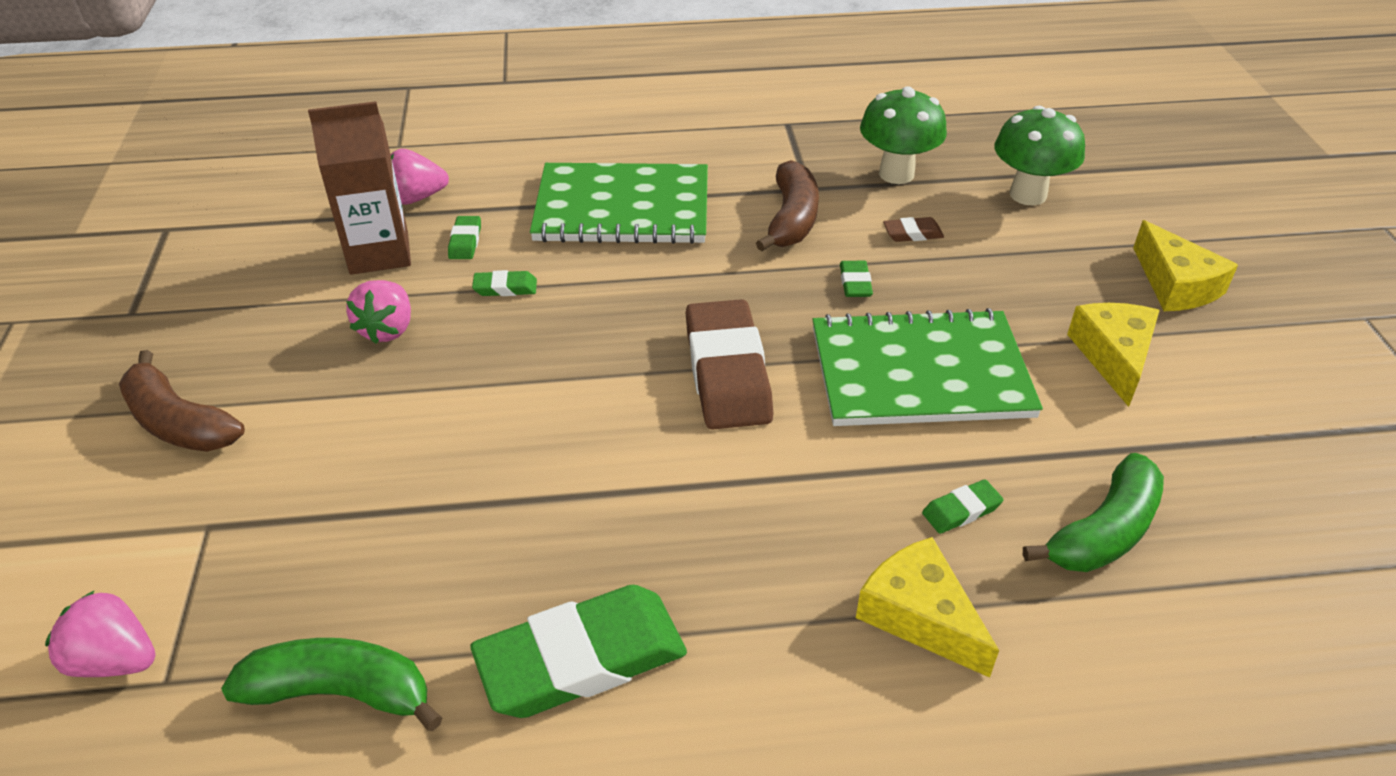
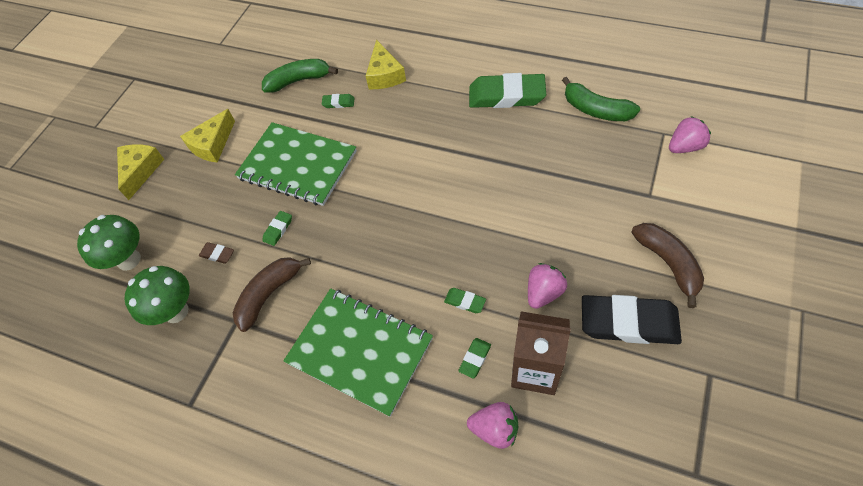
camera: 145 degrees left, 15 degrees up
(115, 660) = (685, 147): pink strawberry -> pink strawberry turned 75 degrees counterclockwise
(249, 332) = (629, 323): none -> black eraser
(727, 372) = (380, 196): brown eraser -> none

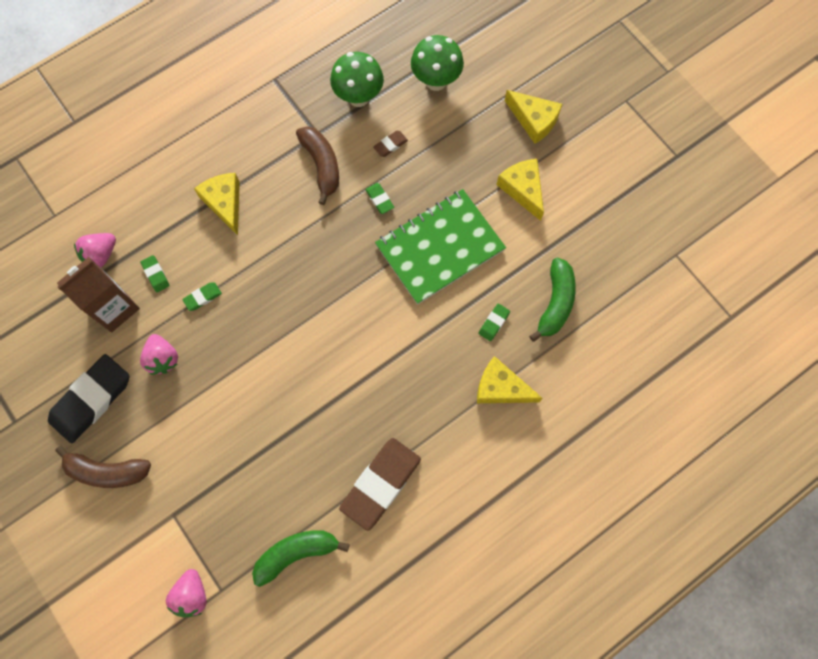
camera: 115 degrees right, 15 degrees up
(360, 351) = (224, 203): green notebook -> yellow cheese
(506, 95) = (381, 484): green eraser -> brown eraser

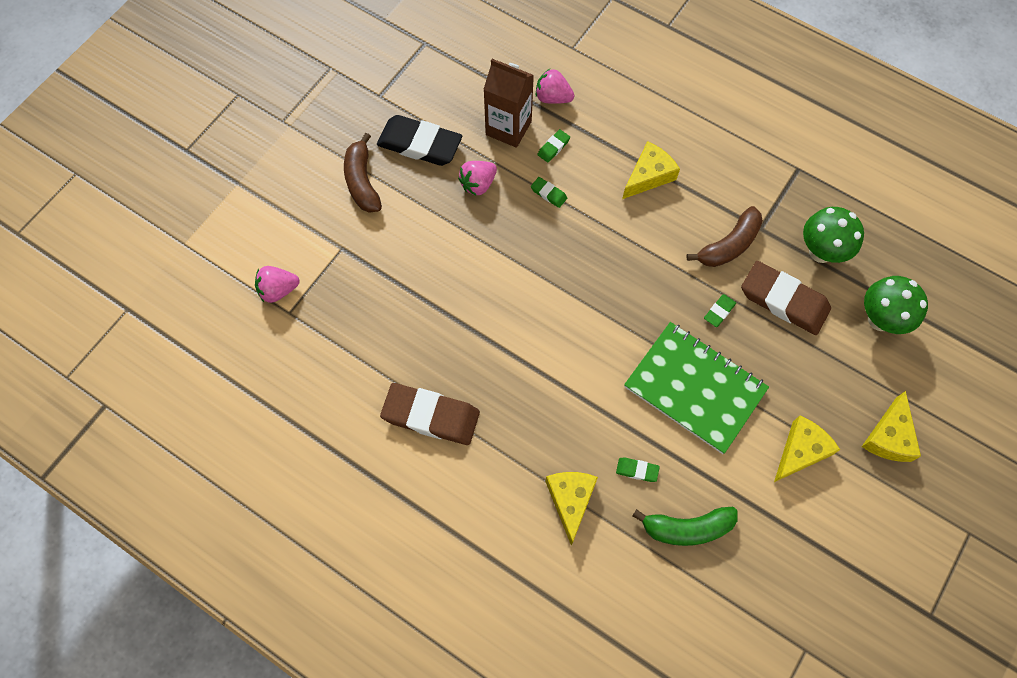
camera: 70 degrees right, 5 degrees down
(296, 553) = (342, 364): green banana -> none
(390, 145) = (783, 301): brown eraser -> brown eraser, size x2.32

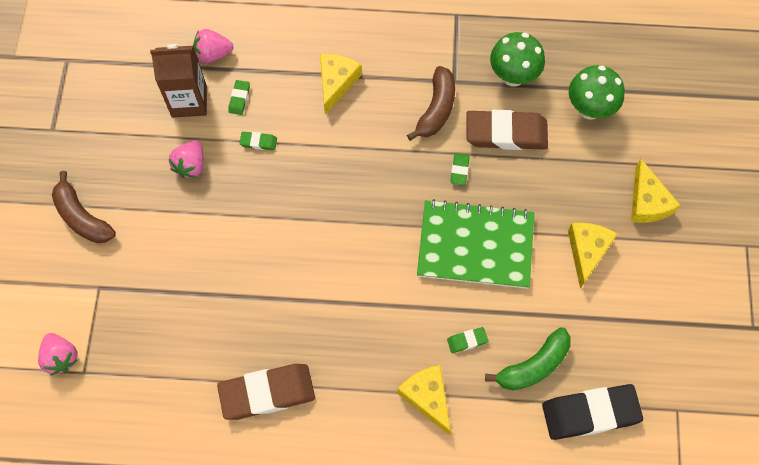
camera: 30 degrees left, 0 degrees up
(278, 290) = (61, 357): pink strawberry -> pink strawberry turned 75 degrees counterclockwise
(420, 144) = (116, 156): black eraser -> black eraser (590, 413)

